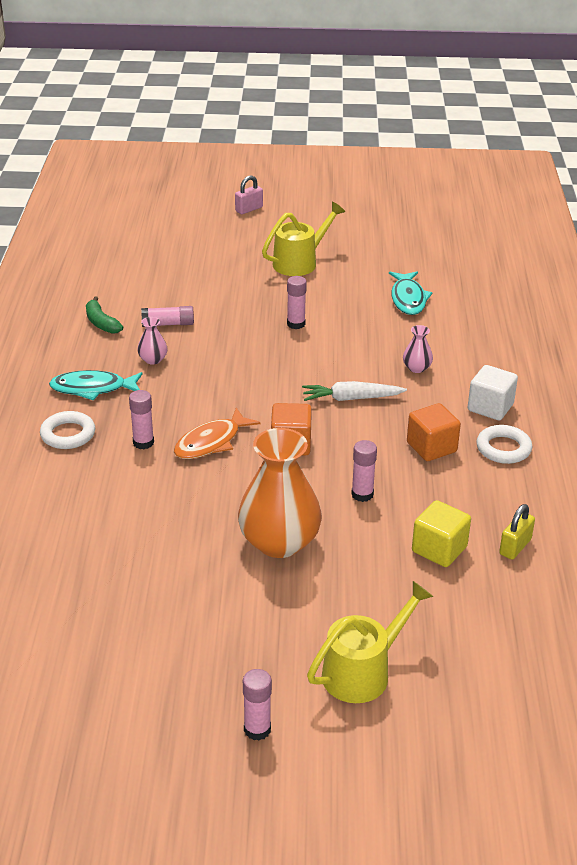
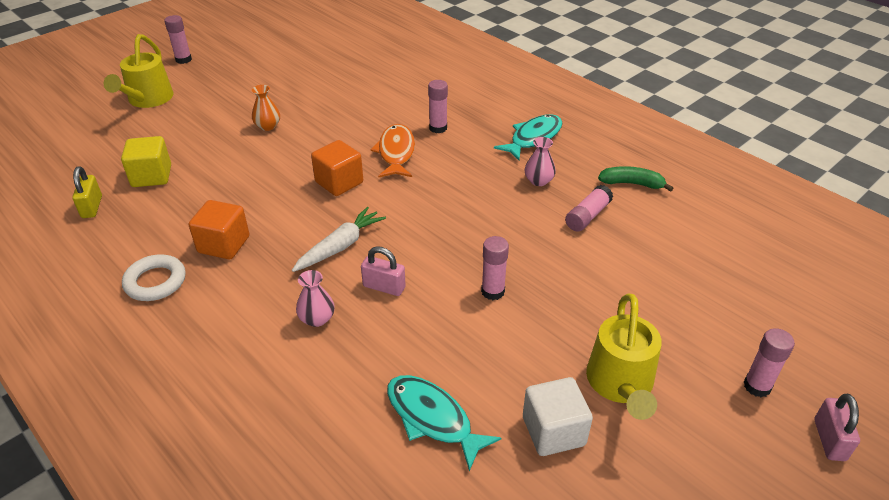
camera: 135 degrees right, 5 degrees up
(68, 434) = (490, 107): white ring -> none
(279, 542) = (267, 126): orange vase -> orange vase, size x0.44
(355, 361) = (384, 287): none -> pink padlock
(362, 494) = (244, 179): pink glue stick -> pink glue stick (757, 386)
(490, 407) = (200, 319): white cube -> white cube (553, 431)

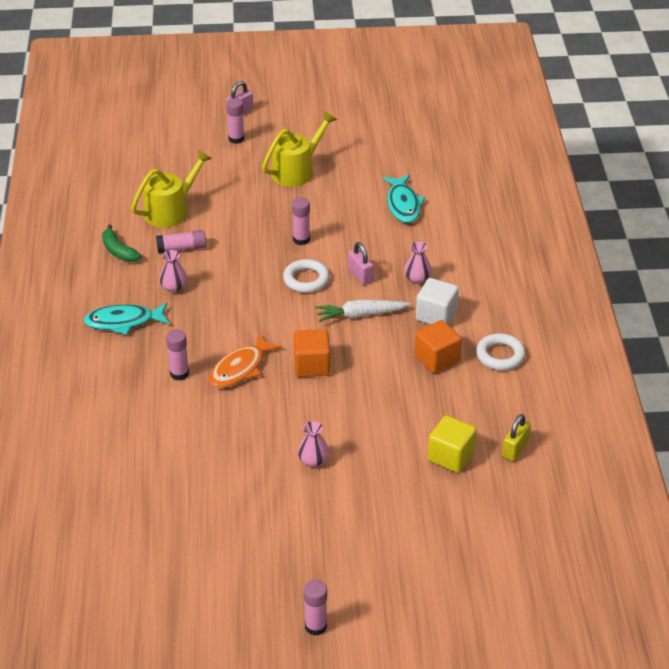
camera: 140 degrees left, 0 degrees up
(147, 100) = (397, 570): yellow watering can -> yellow watering can (171, 211)
(267, 126) = (313, 460): orange vase -> pink vase
(433, 251) = (306, 279): none -> white ring
(553, 431) = (353, 172): white cube -> white cube (436, 315)

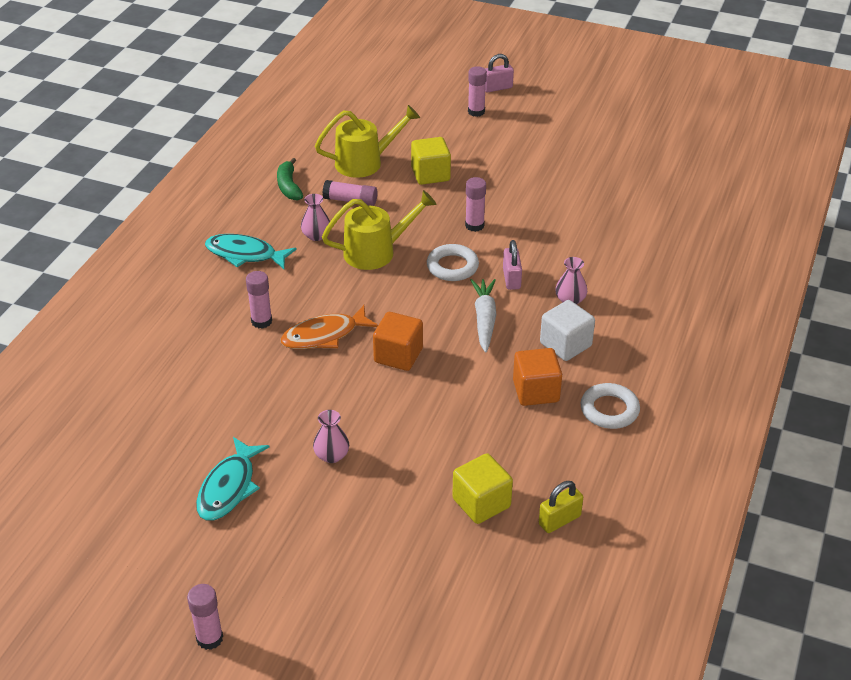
camera: 25 degrees right, 0 degrees up
(235, 206) = (430, 174): none -> yellow cube
(297, 170) = (516, 157): yellow watering can -> yellow watering can (376, 252)
(360, 315) = (484, 319): white carrot -> white carrot turned 75 degrees clockwise
(403, 204) = (605, 220): turquoise fish -> turquoise fish (229, 487)

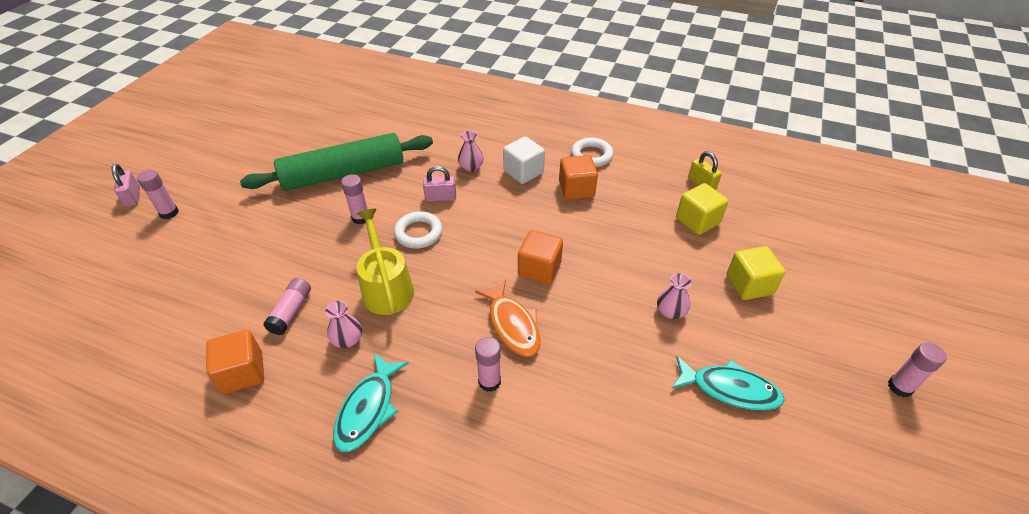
camera: 90 degrees left, 5 degrees up
(289, 186) = (243, 372): green banana -> orange cube
(365, 162) = (222, 300): yellow watering can -> none
(430, 174) = (267, 247): yellow cube -> yellow cube (749, 285)
(484, 319) = (492, 214): white carrot -> none
(546, 206) = (344, 173): none -> green rolling pin

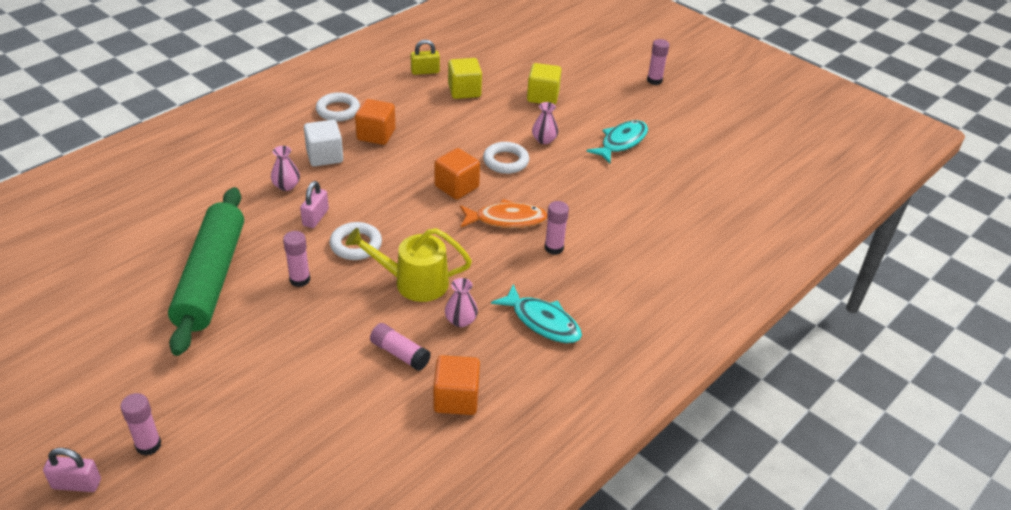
camera: 70 degrees left, 5 degrees down
(607, 292) = (505, 161): none -> white ring

